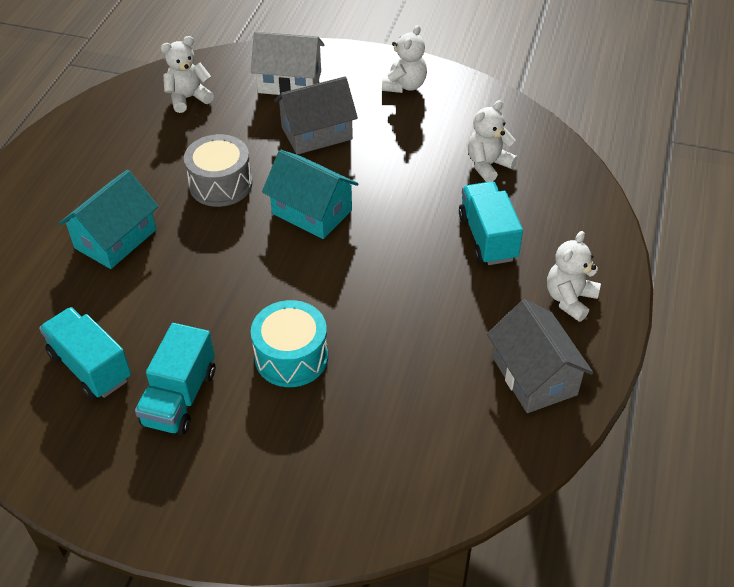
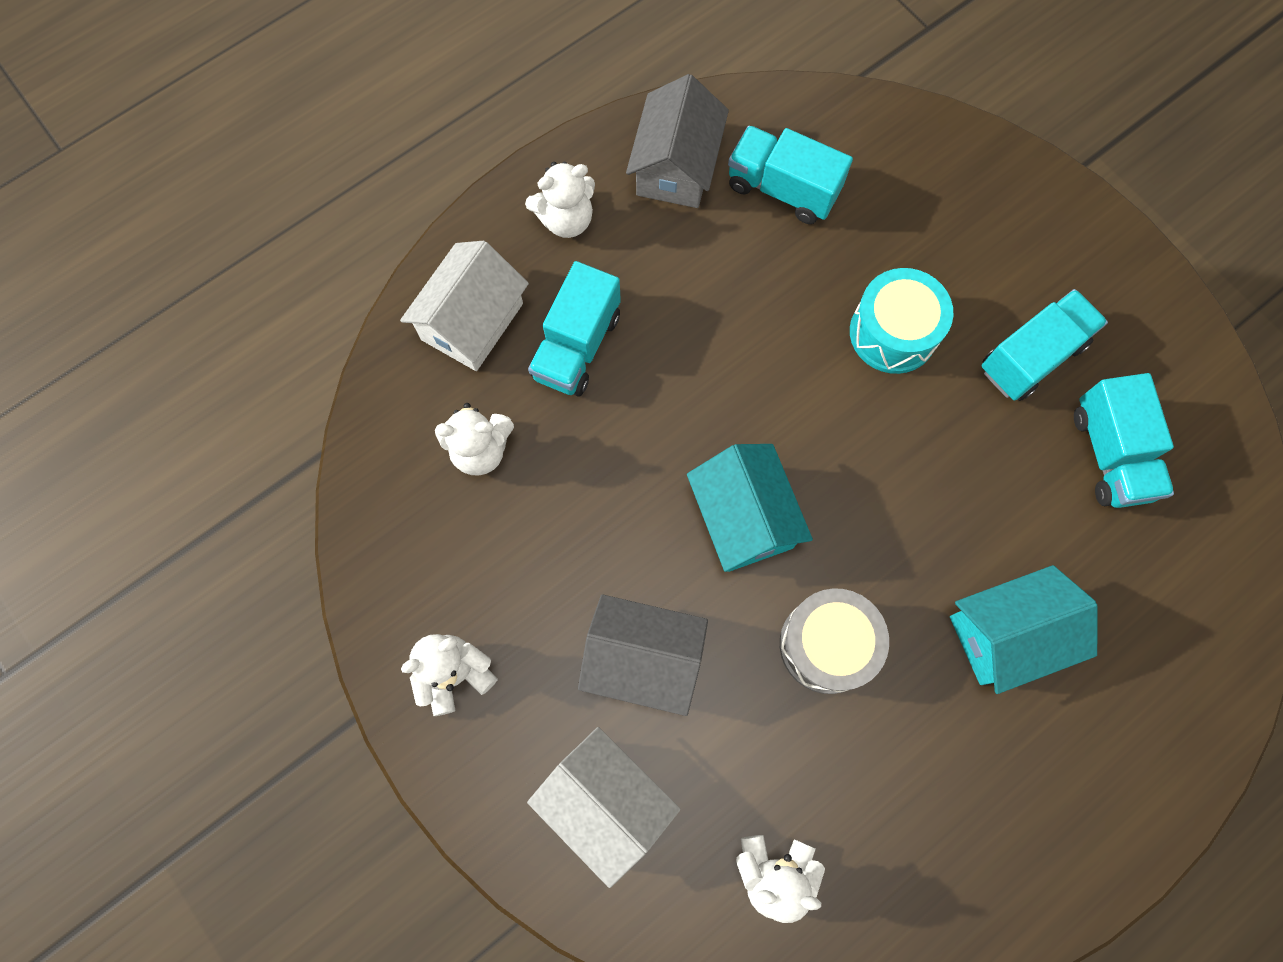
camera: 145 degrees left, 25 degrees up
(445, 407) = (782, 189): none -> turquoise truck
(560, 216) = (472, 321): none -> white house

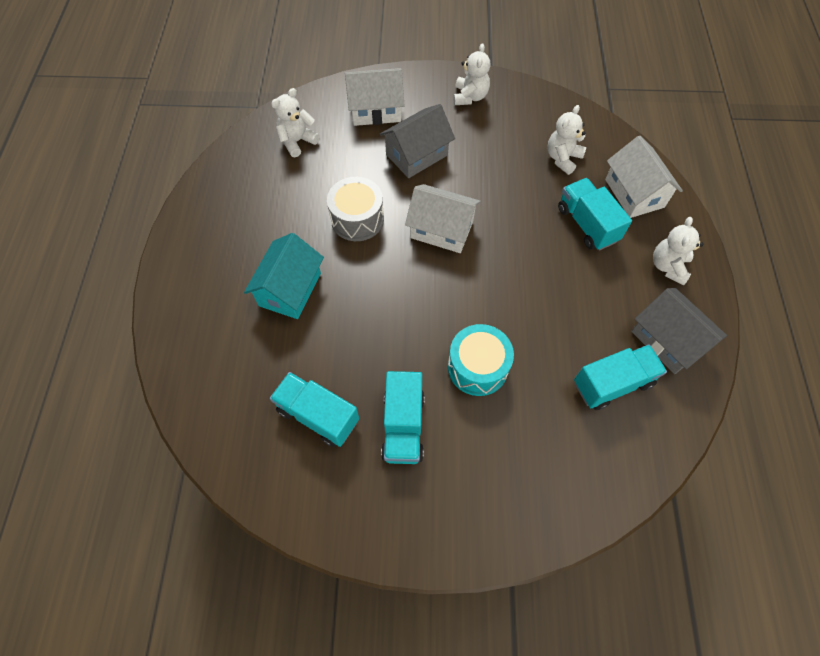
camera: 130 degrees right, 10 degrees down
(744, 518) = (441, 230): turquoise house -> white house

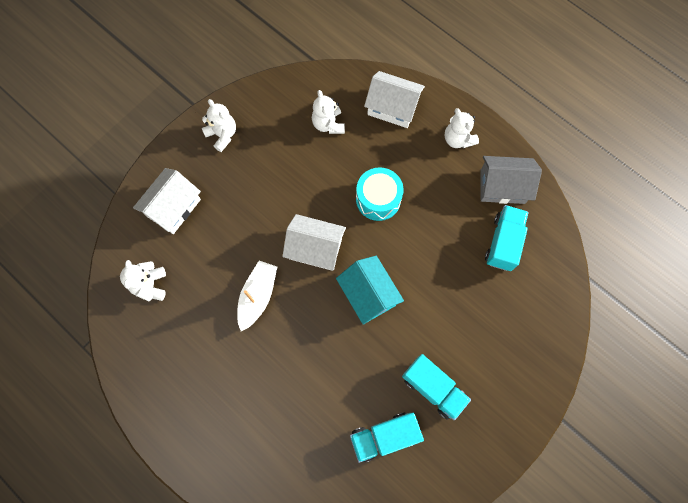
camera: 50 degrees left, 10 degrees up
(290, 289) = (276, 385): turquoise house -> turquoise house (368, 294)
(357, 219) = (258, 296): grey drum -> white boat
(417, 155) = (240, 213): grey house -> none
(441, 230) = (315, 248): white house -> white house turned 45 degrees clockwise
(477, 367) = (431, 311): turquoise drum -> turquoise drum (378, 199)
(587, 224) = (390, 157): turquoise truck -> none

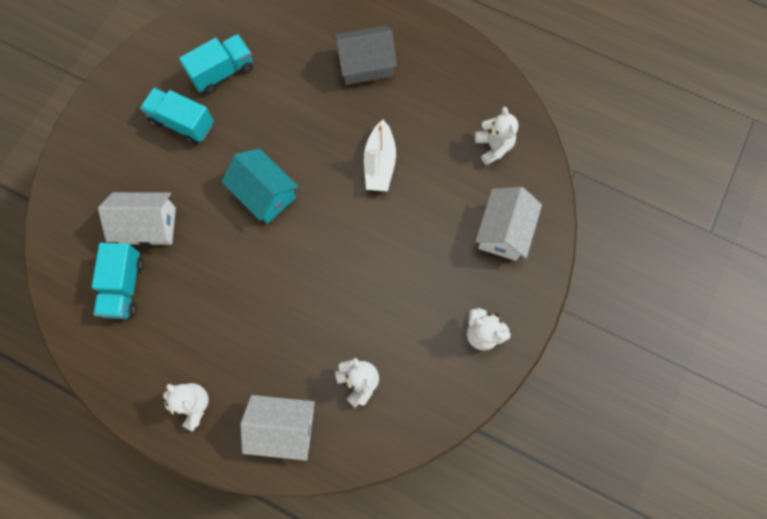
camera: 165 degrees right, 0 degrees up
(315, 248) = (333, 227): white house -> white house (148, 225)
(378, 199) = (276, 301): turquoise drum -> none
(502, 186) = (131, 355): grey house -> grey house (365, 65)

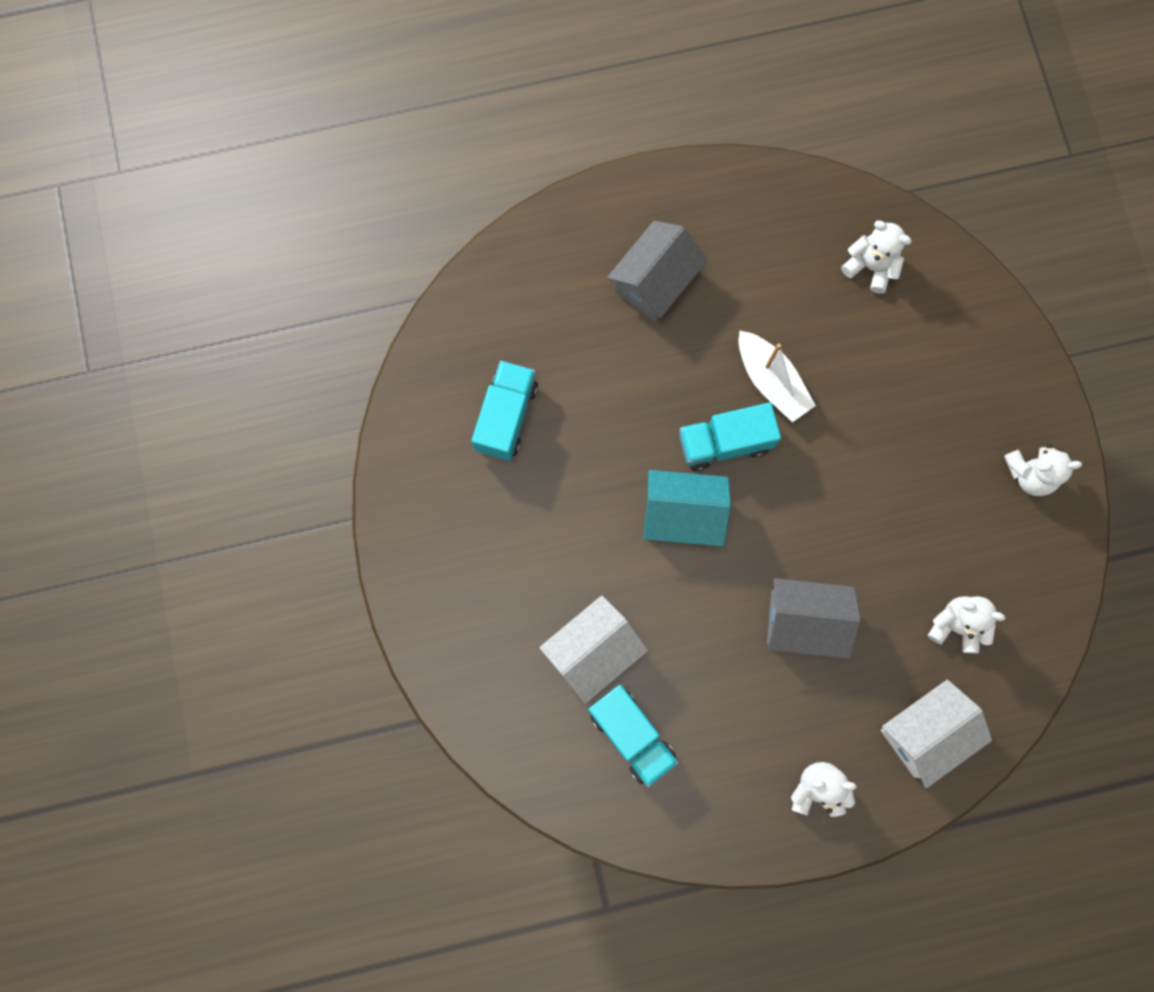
camera: 40 degrees left, 5 degrees up
(182, 123) = (518, 510): turquoise truck -> turquoise truck (724, 443)
(275, 305) = (804, 621): none -> grey house
(504, 231) = (960, 351): white house -> none

